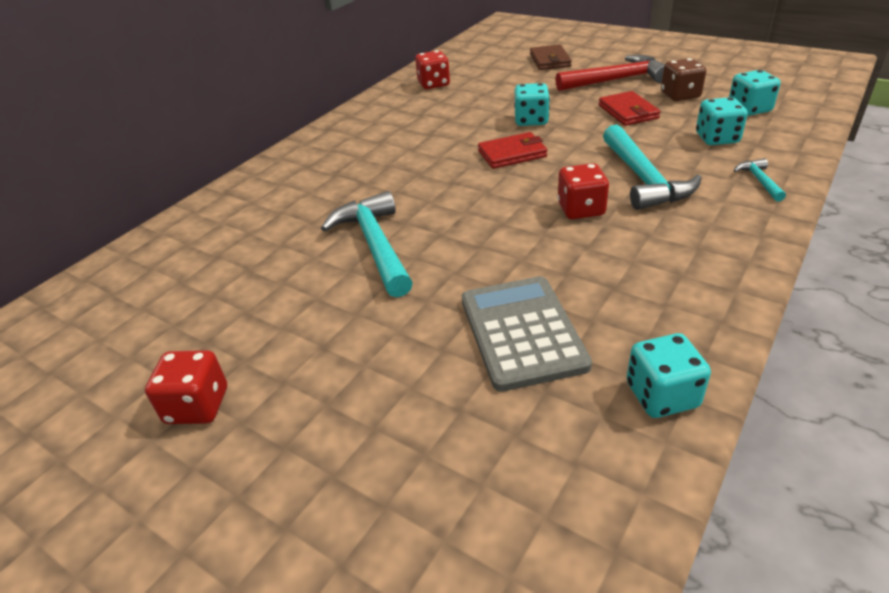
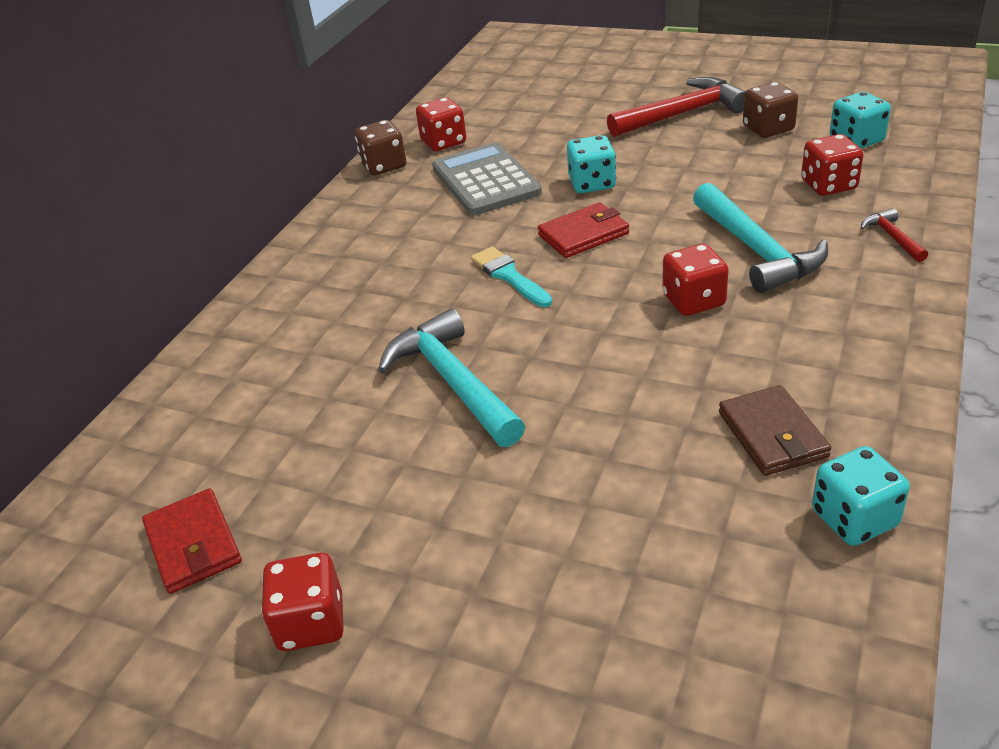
camera: 10 degrees left, 0 degrees up
(386, 95) = (384, 166): none -> brown dice
(446, 176) = (509, 276): none -> turquoise brush
(522, 332) = (674, 469): grey calculator -> grey calculator (485, 181)
(550, 60) = (587, 92): brown wallet -> brown wallet (772, 435)
(628, 112) = (710, 159): red wallet -> red wallet (193, 544)
(717, 138) = (828, 185): turquoise dice -> red dice
(759, 181) = (892, 237): turquoise hammer -> red hammer

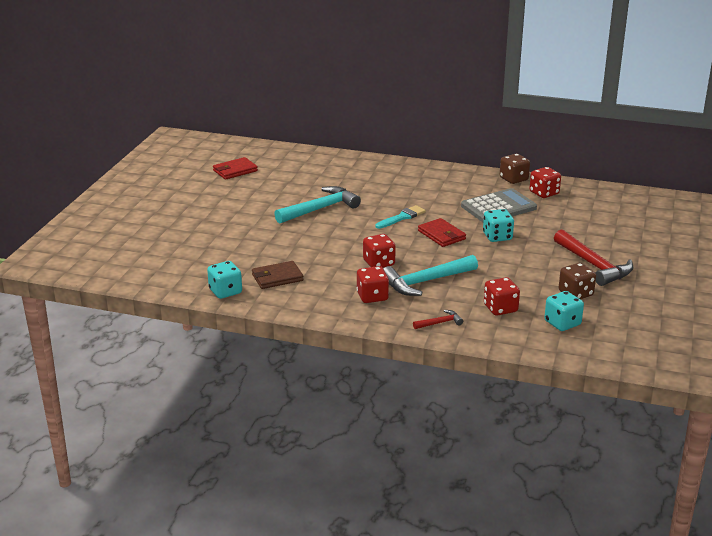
camera: 80 degrees right, 10 degrees down
(311, 623) = (196, 194): red dice -> red dice (372, 296)

